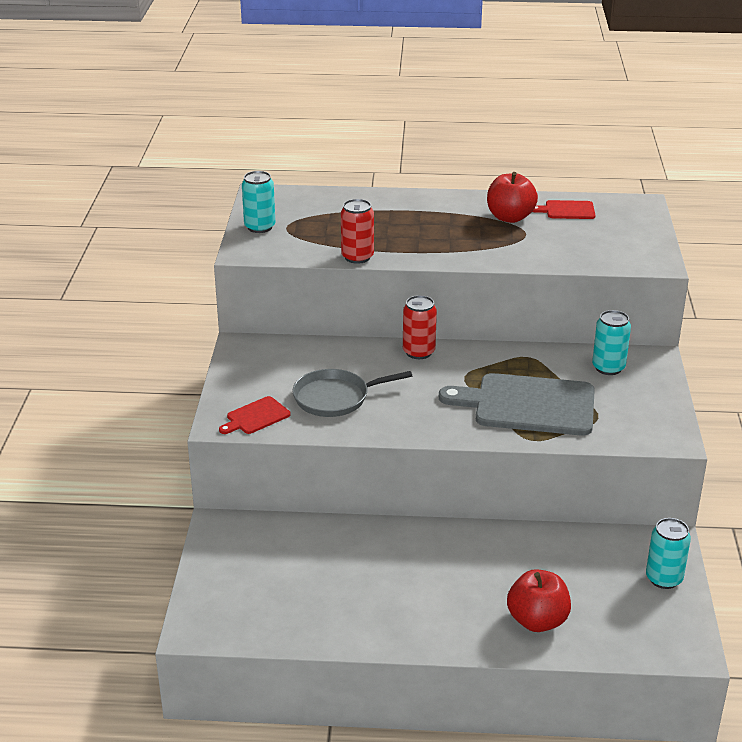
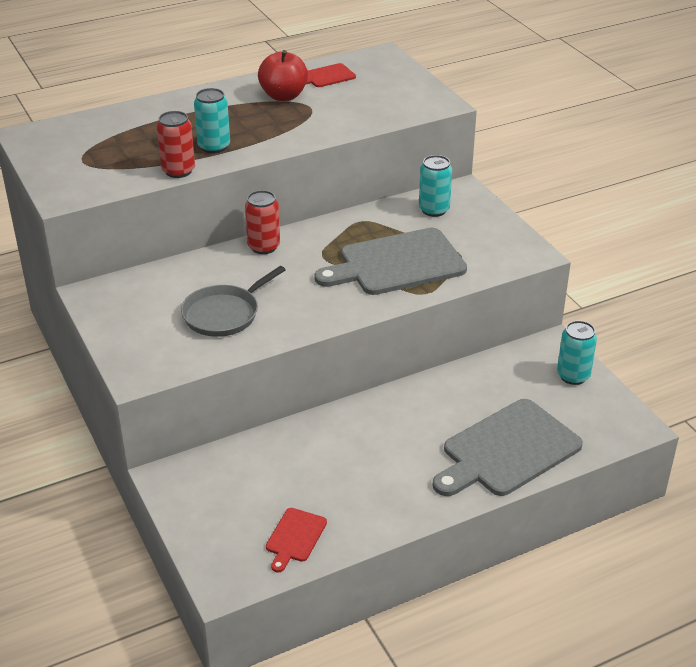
camera: 30 degrees left, 5 degrees up
(256, 417) = (164, 357): red cutting board -> red cutting board (295, 537)
(259, 227) = (55, 168): turquoise can -> turquoise can (214, 147)
(537, 621) = (507, 450): red apple -> grey cutting board

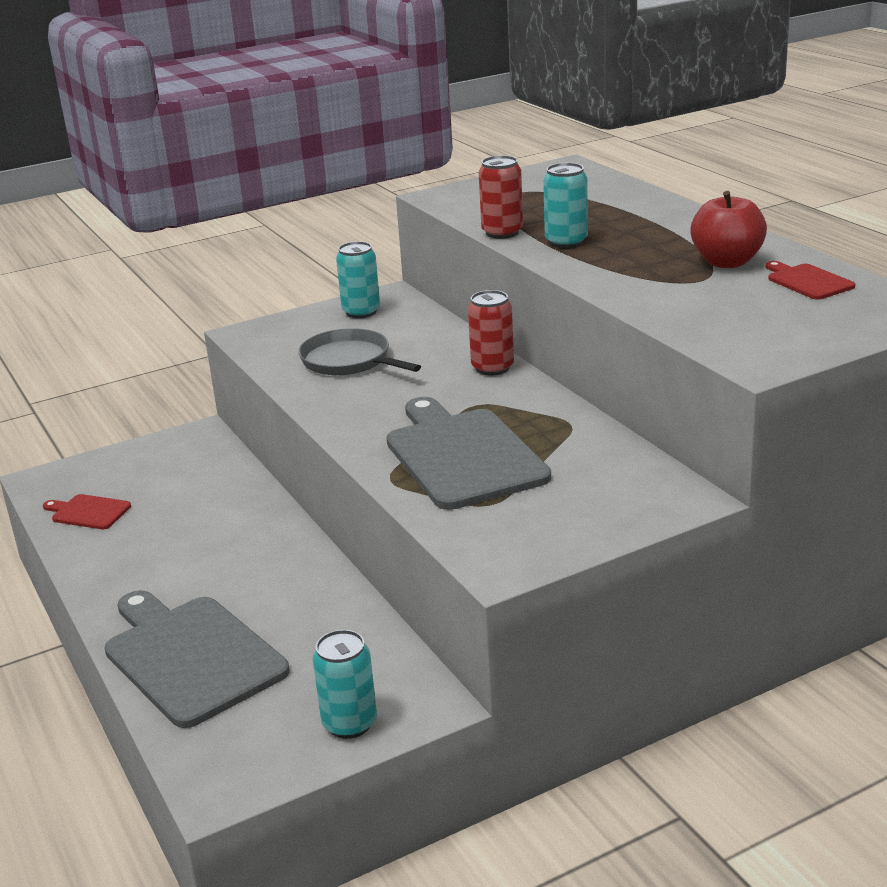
camera: 90 degrees right, 10 degrees down
(434, 210) = (616, 476): turquoise can -> turquoise can (361, 312)

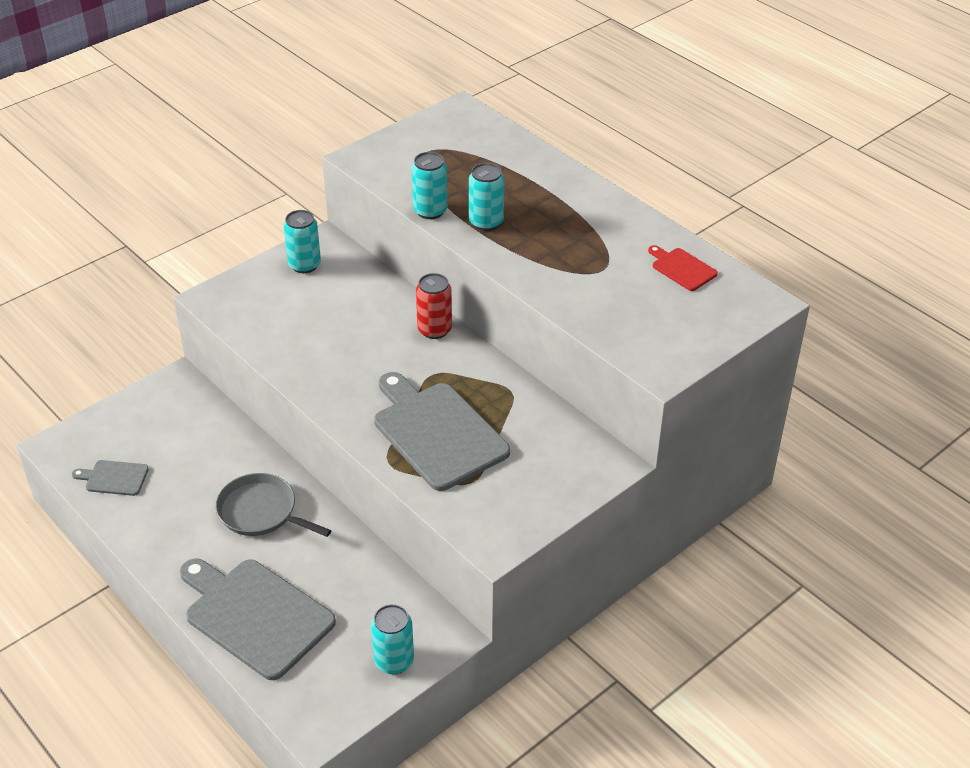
camera: 15 degrees left, 15 degrees up
(88, 512) = (114, 478): red cutting board -> grey cutting board
(349, 361) = (313, 328): grey pan -> grey pan (261, 512)
(502, 233) = (430, 211): red can -> turquoise can
(727, 262) = (618, 246): red apple -> none

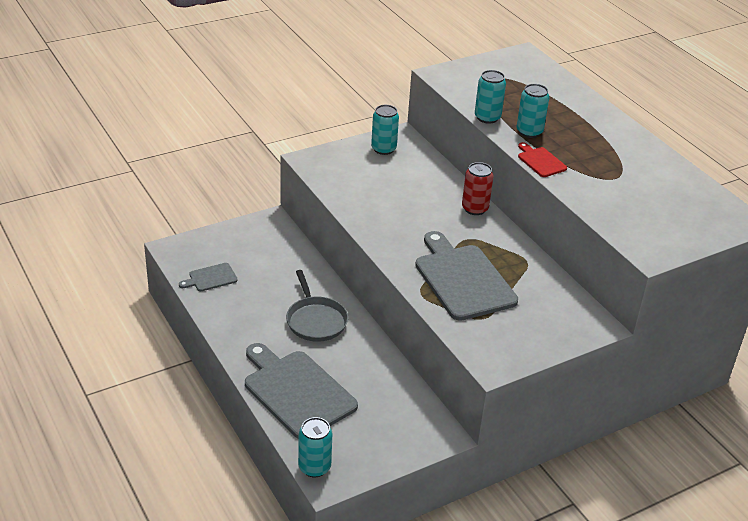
camera: 10 degrees right, 5 degrees down
(114, 478) = (210, 278): grey cutting board -> grey cutting board turned 45 degrees counterclockwise
(261, 512) = (316, 320): grey pan -> grey pan turned 150 degrees counterclockwise
(394, 661) = (397, 444): turquoise can -> turquoise can (314, 467)
(682, 268) = (680, 187): red cutting board -> red cutting board (540, 161)

